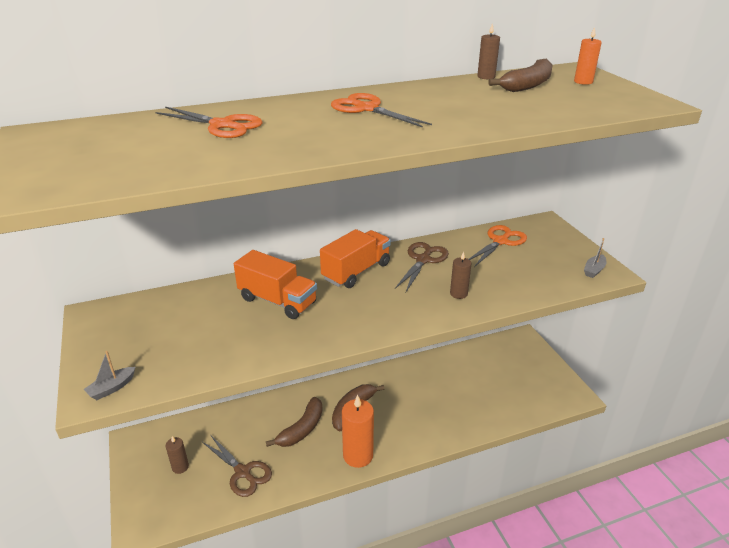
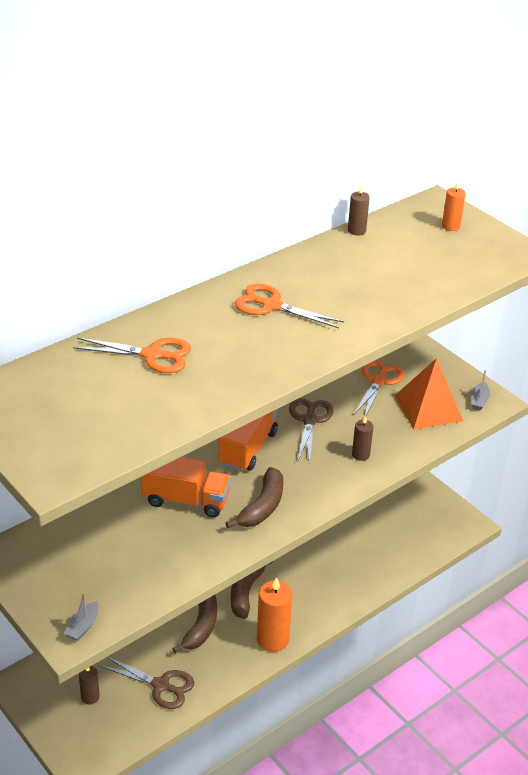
camera: 20 degrees left, 5 degrees up
(527, 85) = (402, 241): brown banana -> brown banana (262, 506)
(540, 268) = (428, 408): none -> orange pyramid

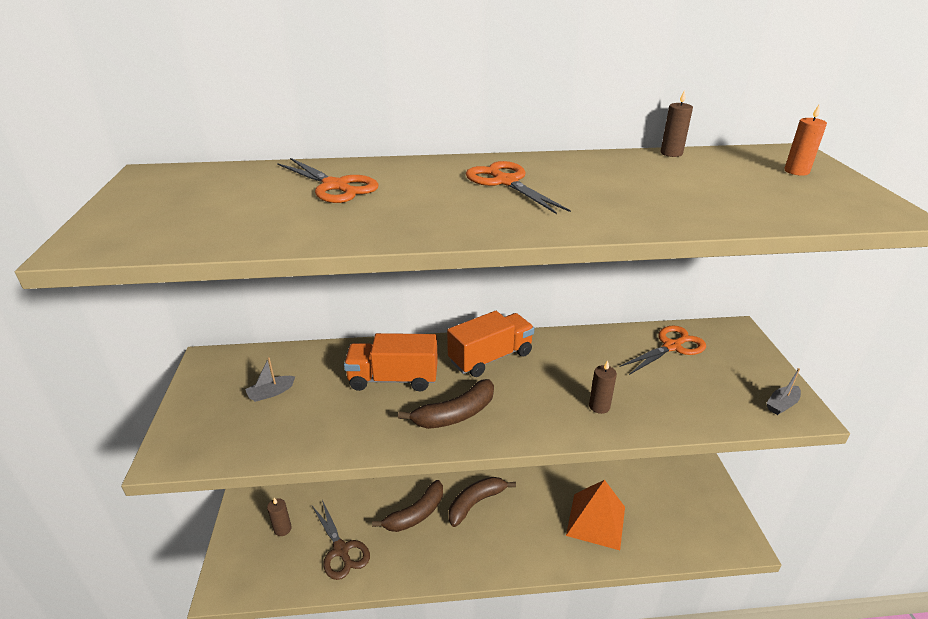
camera: 35 degrees right, 5 degrees down
(83, 626) = (191, 450): grey boat -> grey boat (271, 393)
(186, 500) = (393, 379): orange truck -> orange truck turned 135 degrees clockwise
(272, 639) = (466, 560): orange candle -> none
(309, 420) = (571, 355): brown scissors -> none
(428, 408) = (712, 390): orange pyramid -> orange pyramid (596, 521)

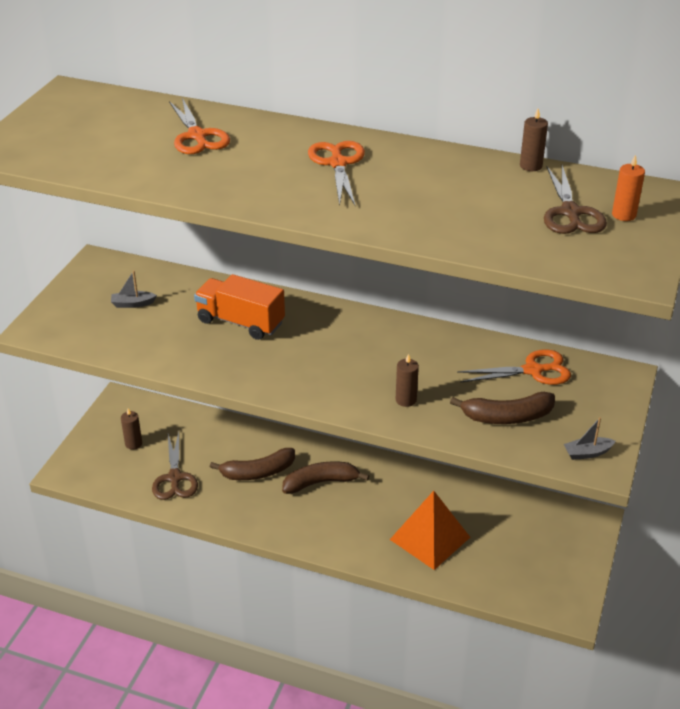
camera: 25 degrees right, 5 degrees up
(455, 414) = (272, 367): brown banana -> brown banana (507, 417)
(490, 357) = (342, 329): orange truck -> none
(756, 178) = (570, 213): none -> brown scissors

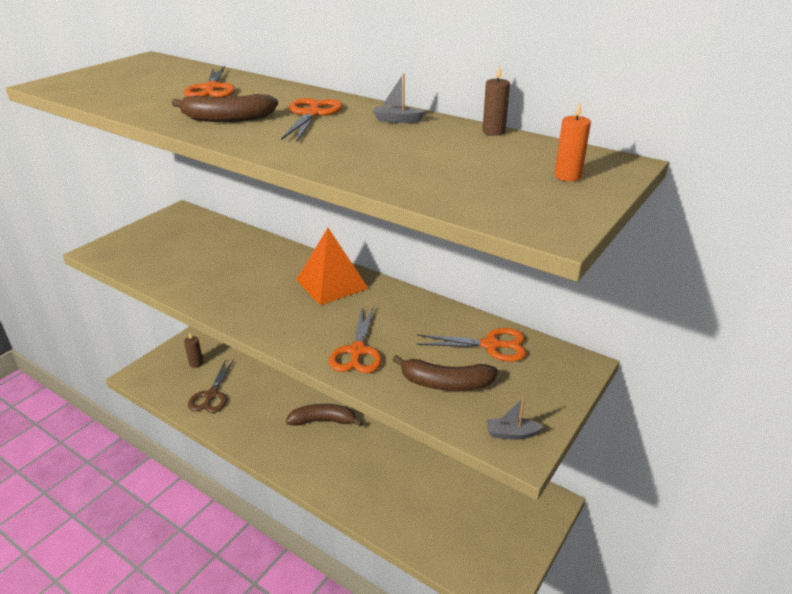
camera: 15 degrees right, 5 degrees down
(133, 304) = (183, 243): grey boat -> grey boat (397, 120)
(240, 322) = (256, 268): orange truck -> none
(258, 472) = (277, 403): brown banana -> brown banana (227, 119)
(406, 400) = (357, 352): brown candle -> orange scissors
(429, 538) = (394, 488): orange pyramid -> orange pyramid (331, 284)
(570, 213) = (509, 169): brown scissors -> none

